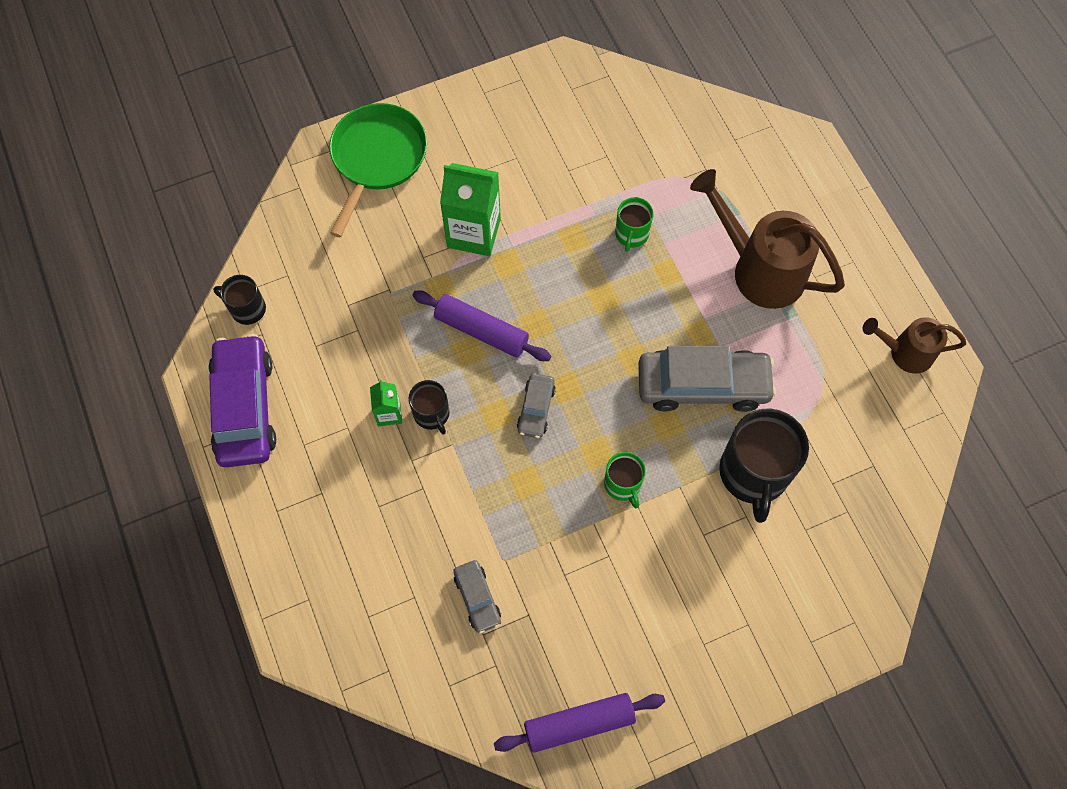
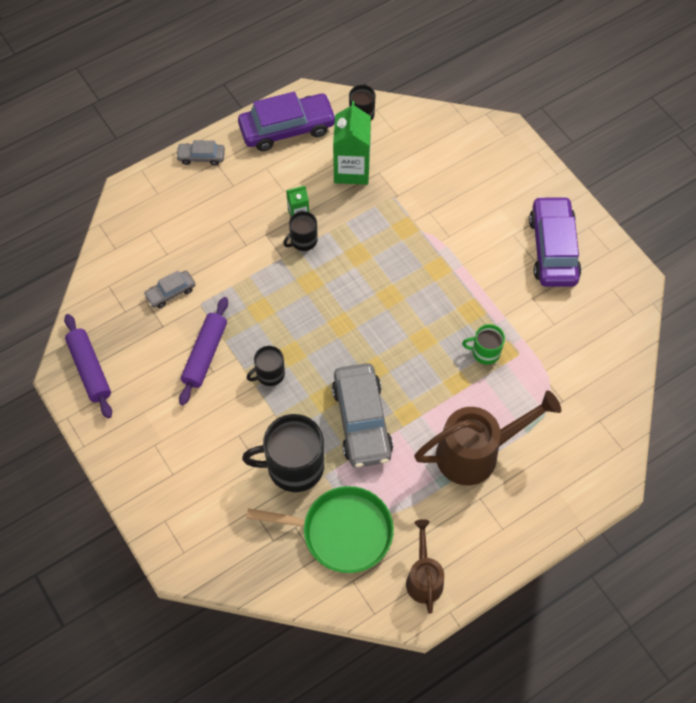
camera: 80 degrees right, 5 degrees down
(377, 158) = (507, 167): green pan -> green pan (342, 532)
(474, 233) = (458, 241): green carton -> green carton (352, 170)
(481, 331) = (376, 261): purple rolling pin -> purple rolling pin (205, 354)
(506, 135) = (553, 249): none -> purple car
(536, 409) = (319, 307): grey car -> grey car (201, 157)
(623, 484) = (269, 374): green mug -> black mug
(759, 269) = (476, 453): brown watering can -> brown watering can turned 45 degrees clockwise

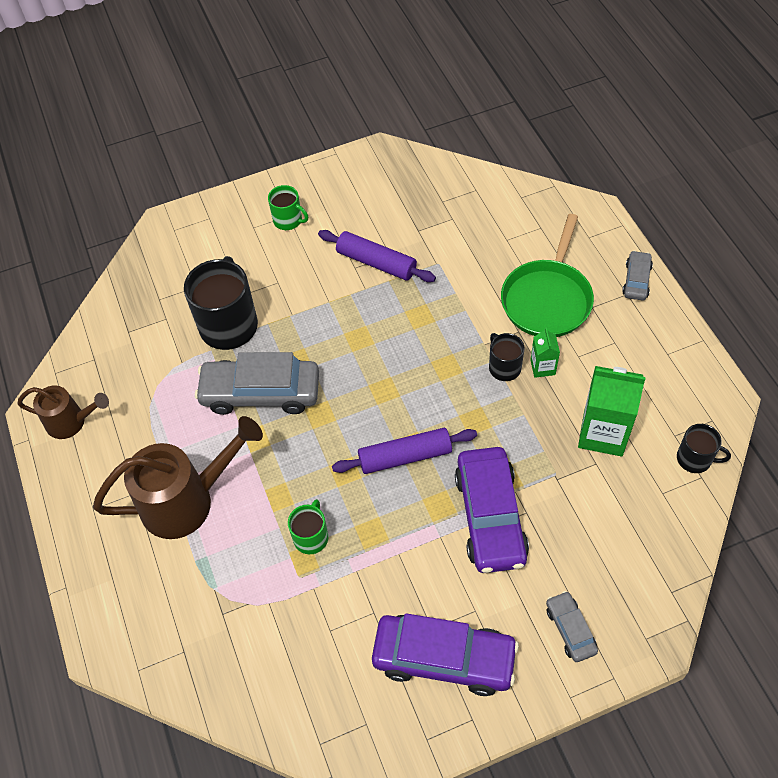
camera: 105 degrees right, 5 degrees down
(90, 369) = (382, 171): purple rolling pin -> purple rolling pin (405, 456)
(161, 443) = (288, 220): none -> green mug
(170, 292) = (457, 239): grey car -> grey car (570, 629)
(269, 374) = (339, 315): black mug -> none
(287, 128) = (674, 371): purple car -> purple car (490, 516)
(342, 532) = (146, 357): green pan -> green pan (547, 299)
(476, 453) = (188, 500): brown watering can -> brown watering can turned 105 degrees counterclockwise

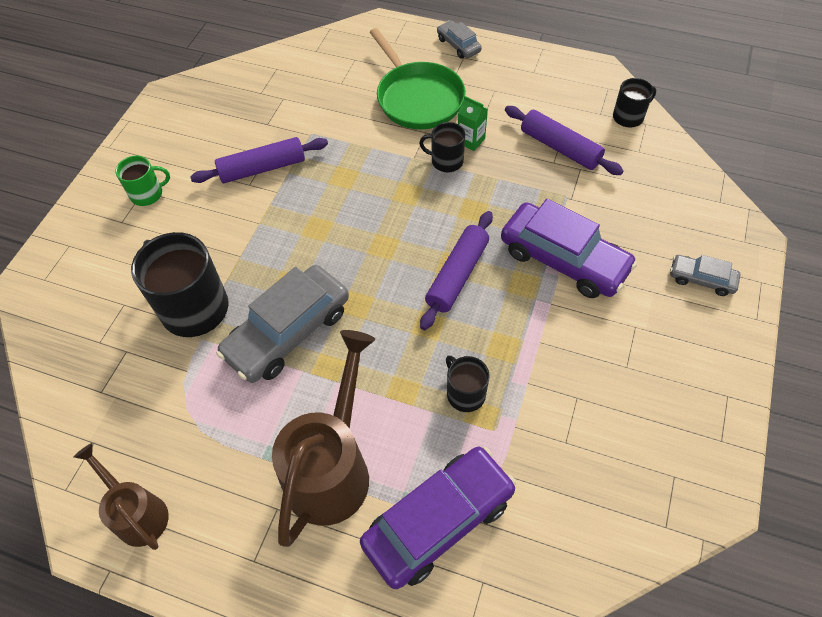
camera: 50 degrees left, 0 degrees up
(71, 422) = (137, 513): brown watering can -> brown watering can turned 90 degrees counterclockwise
(311, 537) = (465, 393): green mug -> black mug
(444, 658) = (660, 377): purple car -> purple car (438, 521)
(603, 433) = (560, 148): green carton -> purple rolling pin

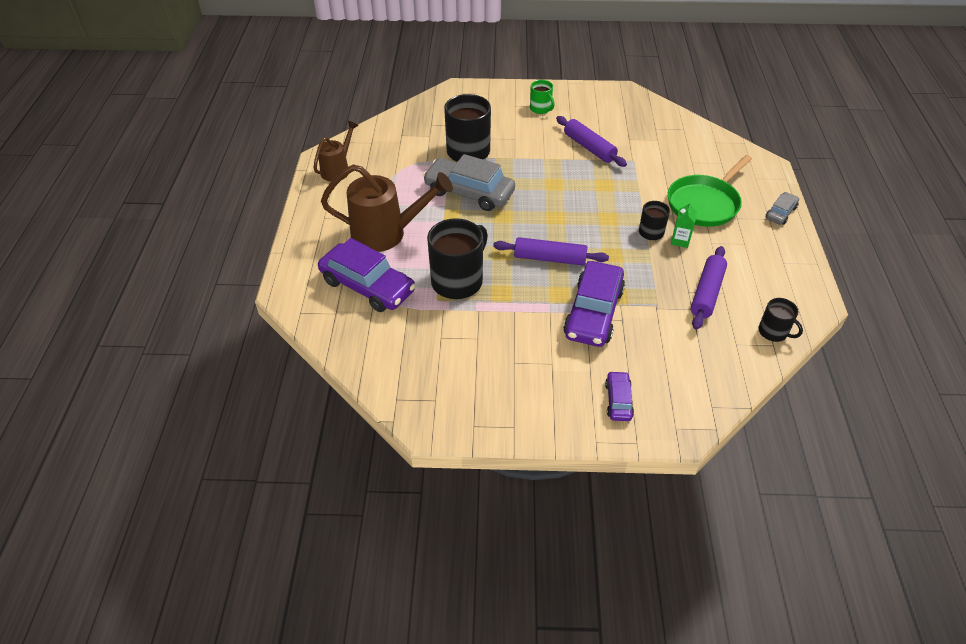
camera: 70 degrees right, 10 degrees down
(465, 393) = (458, 281): black mug -> black mug, size x1.90
(701, 279) = (618, 400): grey car -> purple car

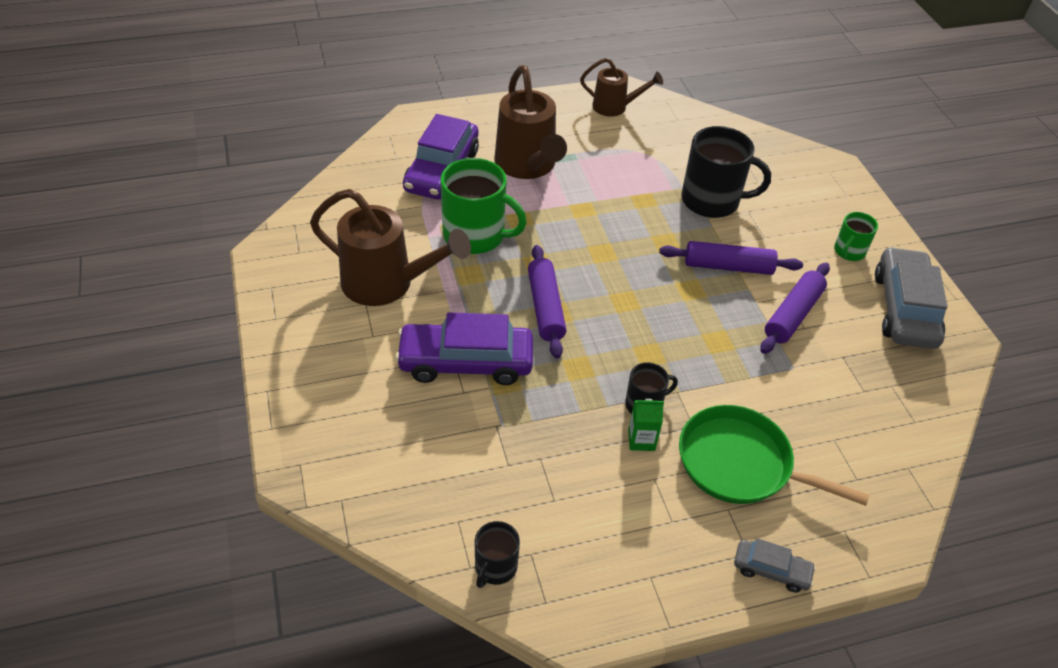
camera: 70 degrees right, 0 degrees up
(458, 281) = (475, 235): black mug -> green mug
(469, 192) = (631, 216): grey car -> grey car (904, 309)
(496, 345) = (387, 284): none -> brown watering can
(618, 400) = (330, 403): purple car -> none
(707, 293) = (545, 480): purple rolling pin -> purple rolling pin (728, 266)

